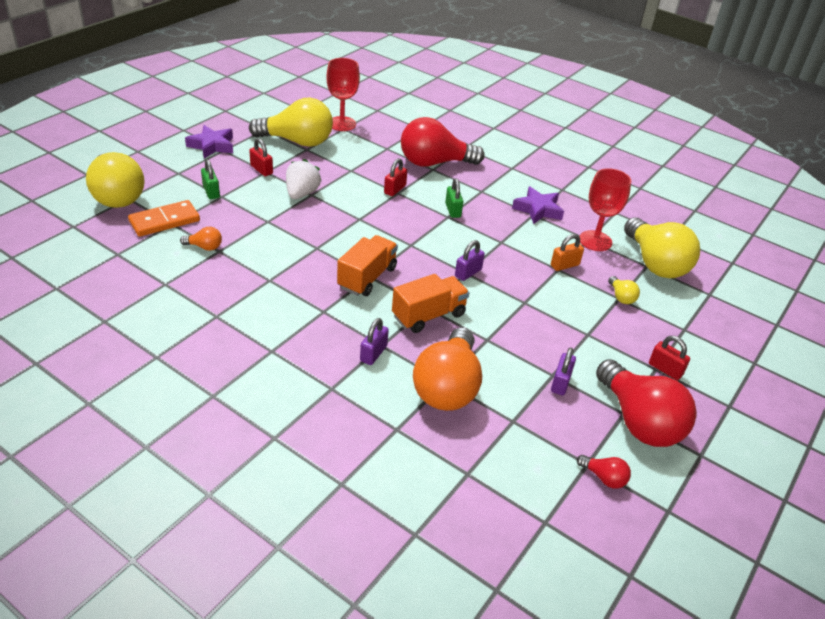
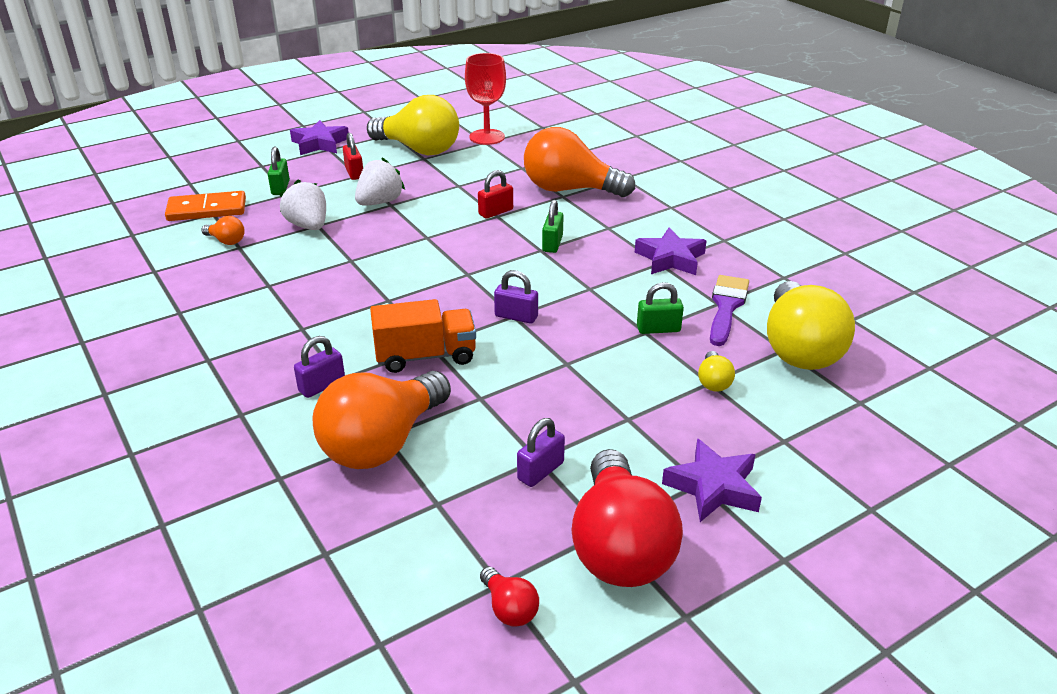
camera: 25 degrees right, 5 degrees down
(117, 196) = (180, 179): yellow light bulb -> none
(261, 223) = (308, 226): none -> white strawberry
(367, 278) = (383, 301): orange truck -> none
(434, 163) = (569, 190): red light bulb -> orange light bulb
(468, 273) = (516, 316): purple padlock -> purple padlock turned 45 degrees clockwise
(565, 265) = (658, 329): orange padlock -> green padlock
(595, 241) = (726, 307): red goblet -> purple brush
(665, 369) = (713, 487): red padlock -> purple star

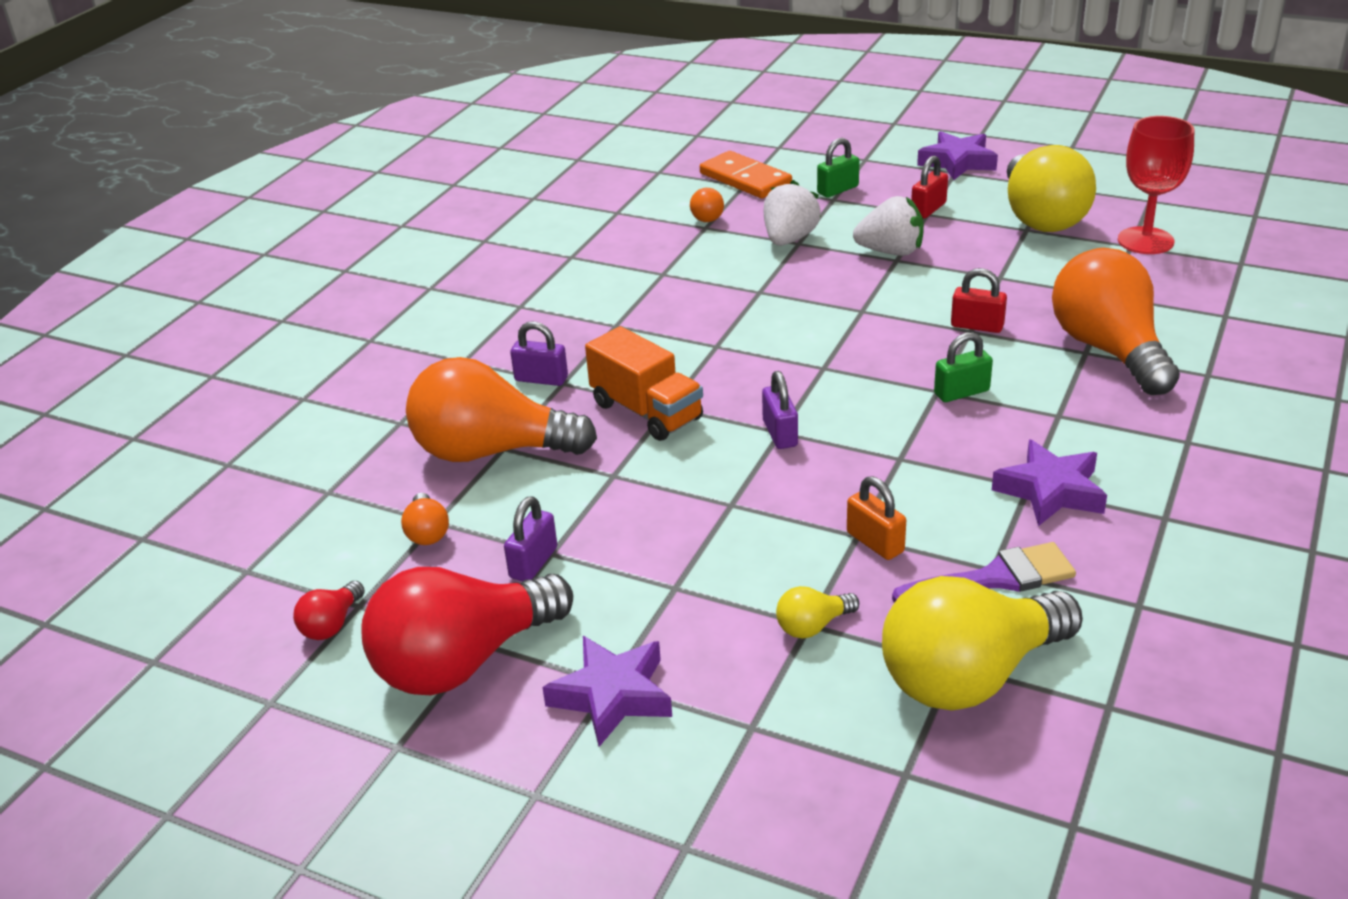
camera: 60 degrees right, 0 degrees up
(446, 512) = (427, 532): none -> orange light bulb
(540, 471) = (533, 563): purple padlock -> purple padlock turned 75 degrees counterclockwise
(658, 329) = (875, 542): green padlock -> orange padlock

